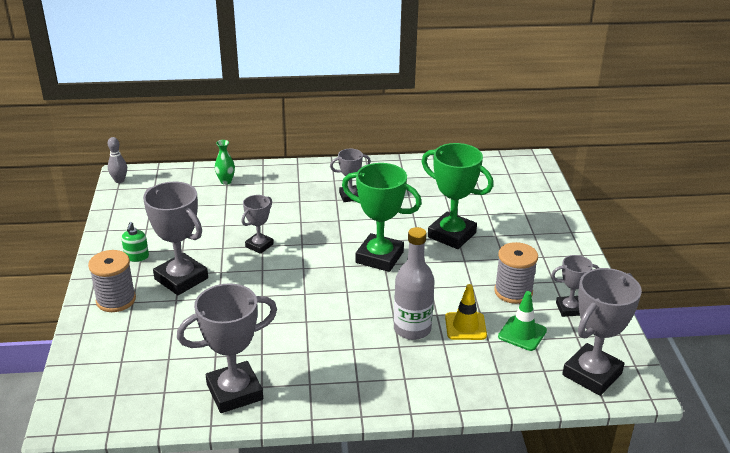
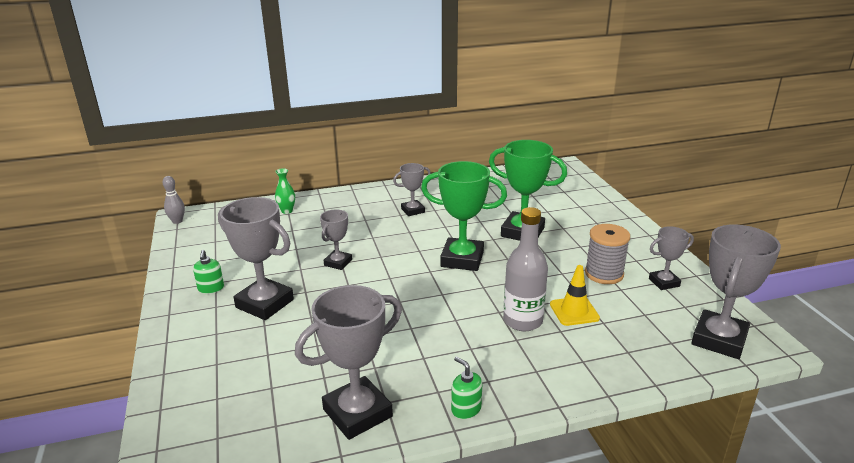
camera: 10 degrees left, 5 degrees down
(116, 300) = (197, 334): grey spool -> none
(328, 403) = (466, 409): none -> green soap dispenser
(522, 333) = (632, 310): green traffic cone -> none

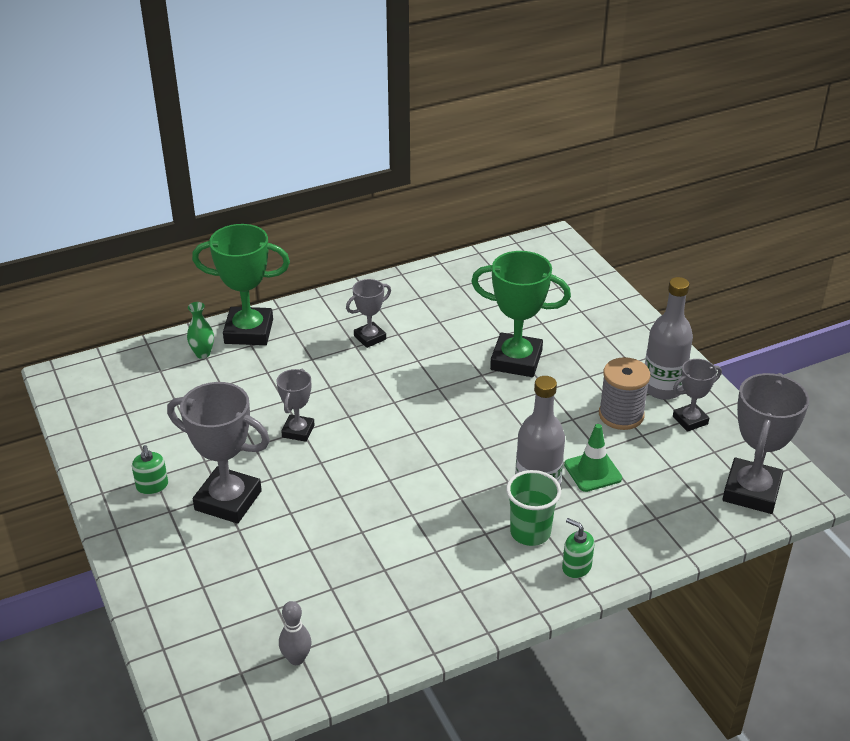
camera: 10 degrees left, 10 degrees up
(177, 221) = (60, 385): grey bowling pin -> grey bowling pin (296, 659)
(357, 413) = (381, 626): grey trophy -> none
(462, 259) = (450, 410): green trophy -> green trophy (249, 331)
(466, 409) = (495, 607): green soap dispenser -> green soap dispenser (576, 567)
(510, 352) = (530, 532): none -> green cup
(574, 311) = (592, 471): yellow traffic cone -> green traffic cone
(641, 259) = (662, 388): none -> grey bottle

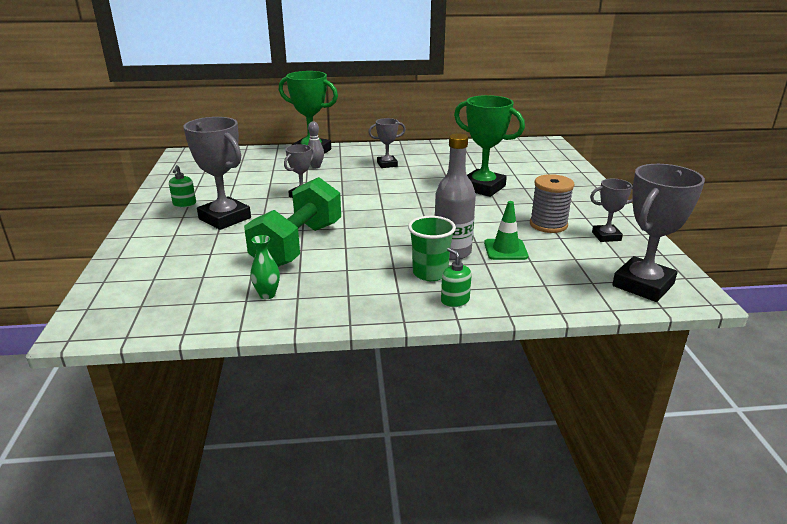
camera: 20 degrees right, 10 degrees down
(203, 354) = (274, 156): green vase -> green vase (267, 295)
(296, 659) = (187, 307): grey bowling pin -> grey bowling pin (316, 166)
(354, 526) = (298, 245): none -> green dumbbell
(662, 388) = (591, 217): grey bottle -> none

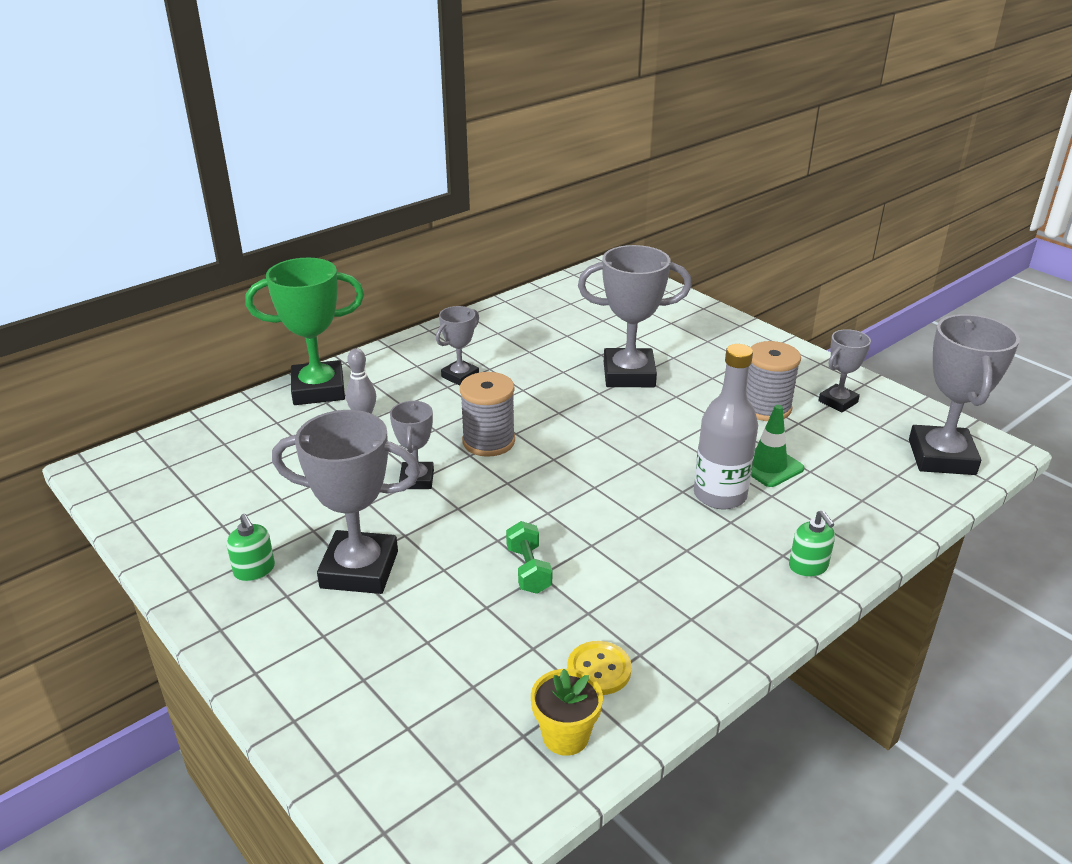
camera: 35 degrees left, 5 degrees up
(210, 312) = (565, 736): none -> yellow flower pot
(267, 295) = (599, 670): green vase -> yellow button
(298, 245) = (528, 570): green dumbbell -> green dumbbell, size x0.43
(360, 192) = (488, 441): none -> grey spool
(430, 273) = (736, 539): green cup -> none
(455, 300) = (808, 567): green soap dispenser -> green soap dispenser turned 135 degrees counterclockwise
(483, 187) = (629, 374): green trophy -> grey trophy

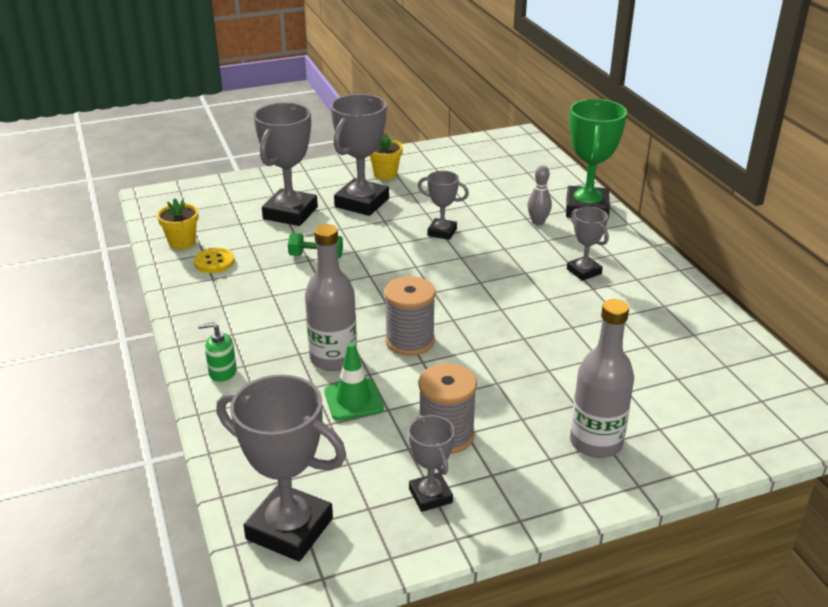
camera: 110 degrees right, 0 degrees up
(254, 570) = (385, 174): green soap dispenser -> yellow flower pot
(488, 441) = (474, 267): grey spool -> grey spool (410, 341)
(629, 374) = (550, 364): grey trophy -> grey trophy (290, 213)
(711, 344) = (596, 442): none -> grey bottle

